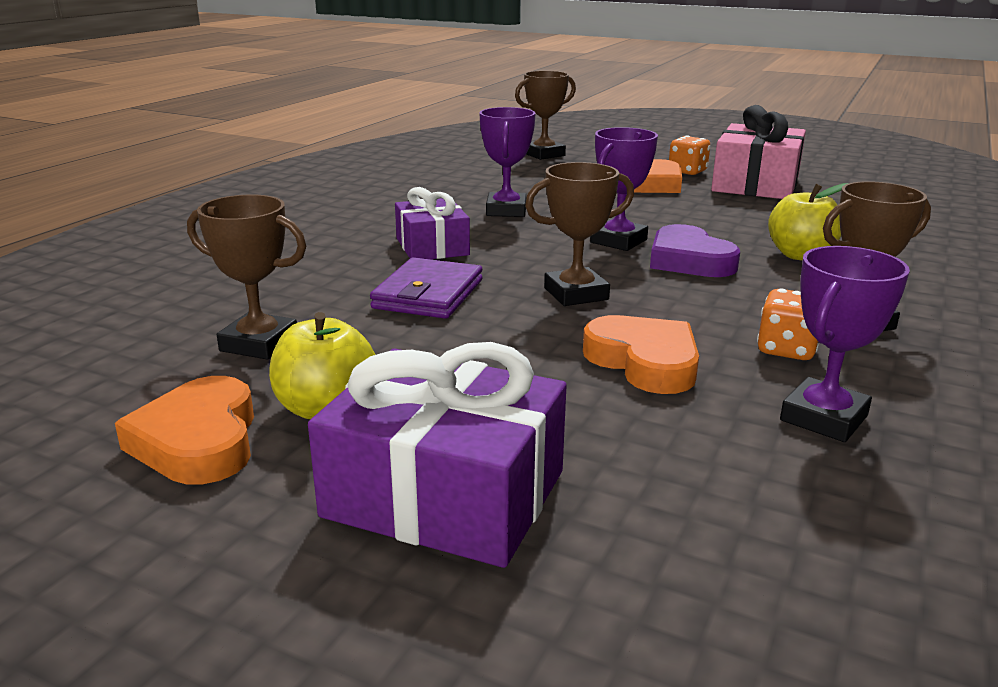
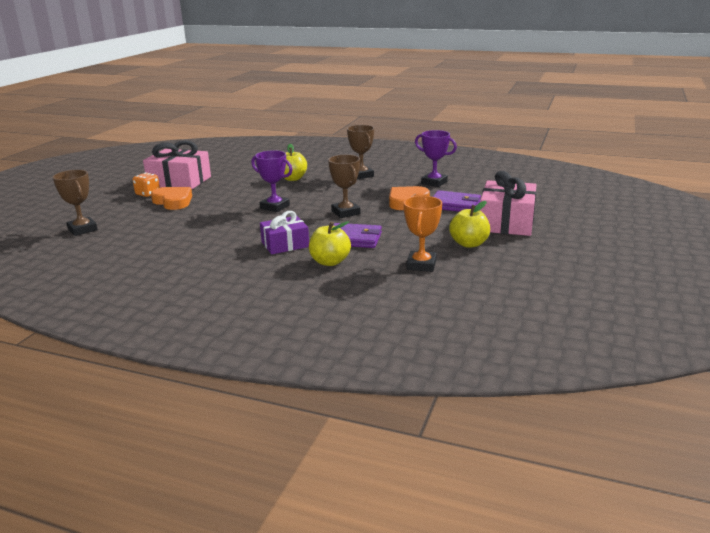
camera: 95 degrees left, 0 degrees up
(198, 441) = (504, 260): orange heart -> none
(259, 343) = (421, 265): brown trophy -> orange trophy
(336, 273) = (330, 262): none -> yellow apple
(445, 494) = (506, 222): purple gift -> pink gift
(506, 210) = (219, 232): purple trophy -> none
(614, 426) = (454, 205): none -> purple wallet
(689, 260) = (301, 195): purple heart -> none
(786, 350) = (388, 184): orange dice -> none

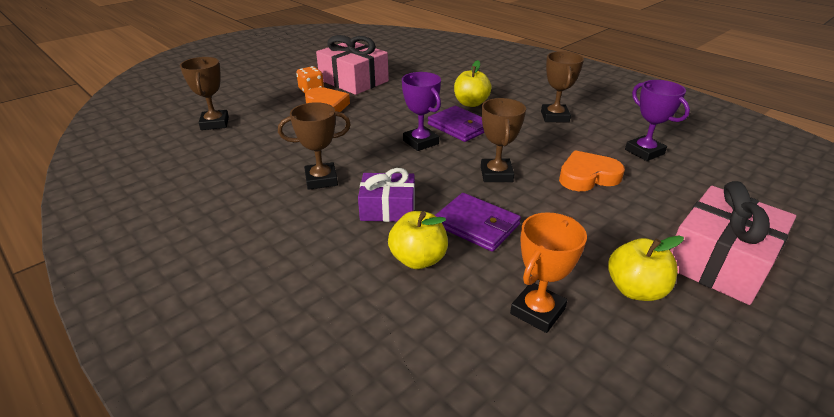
camera: 25 degrees right, 10 degrees up
(218, 241) = (321, 180): none -> brown trophy
(454, 205) = (653, 201): purple wallet -> purple wallet (459, 127)

